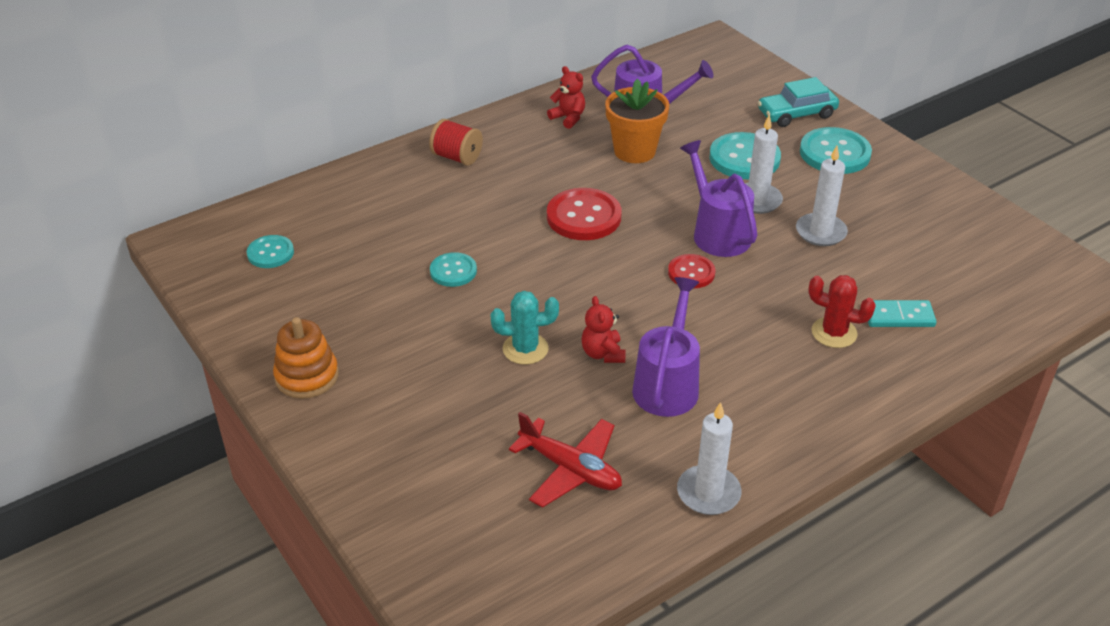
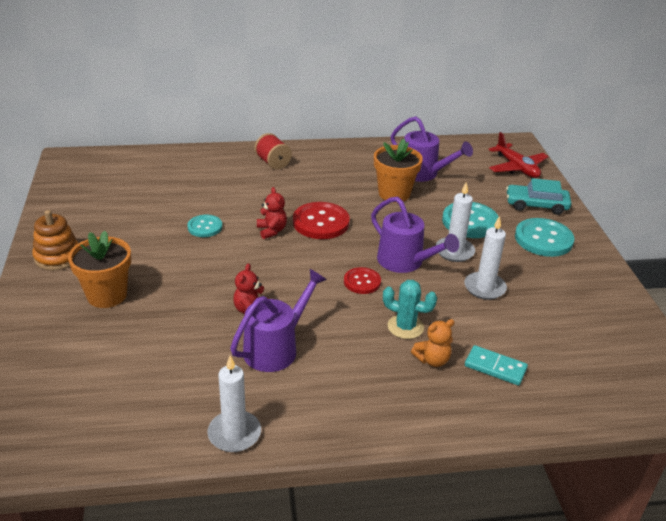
camera: 25 degrees right, 5 degrees down
(270, 253) = (109, 181): turquoise button -> none
(418, 399) = (107, 295): none -> orange flower pot
(525, 349) = (203, 289): turquoise cactus -> turquoise cactus (405, 327)
(568, 118) = (367, 161): red teddy bear -> red teddy bear (271, 231)
(570, 469) = (157, 377): red plane -> red plane (517, 168)
(717, 232) = (405, 262): purple watering can -> purple watering can turned 135 degrees clockwise
(834, 333) = (432, 360): red cactus -> orange teddy bear

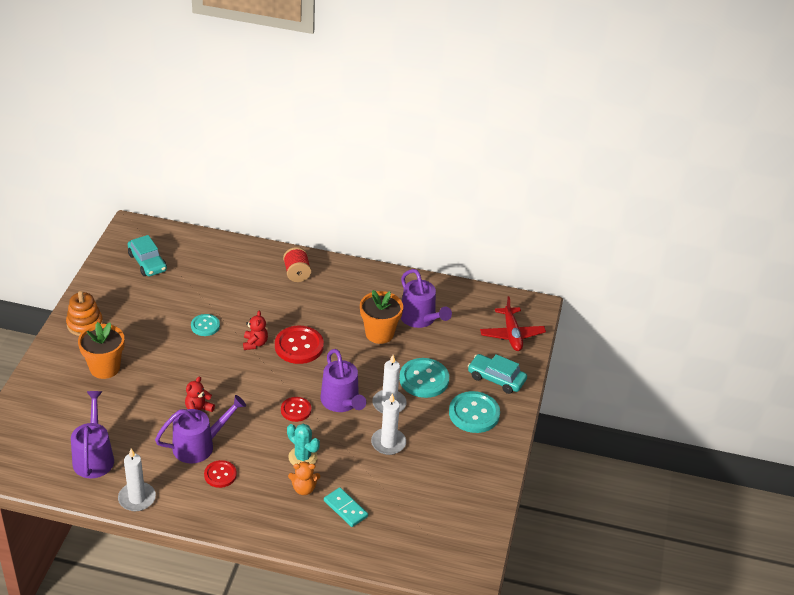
camera: 20 degrees right, 5 degrees up
(103, 185) = (147, 262): none -> turquoise car
(146, 399) = (94, 457): none -> purple watering can
(323, 373) = (220, 475): none -> red button

